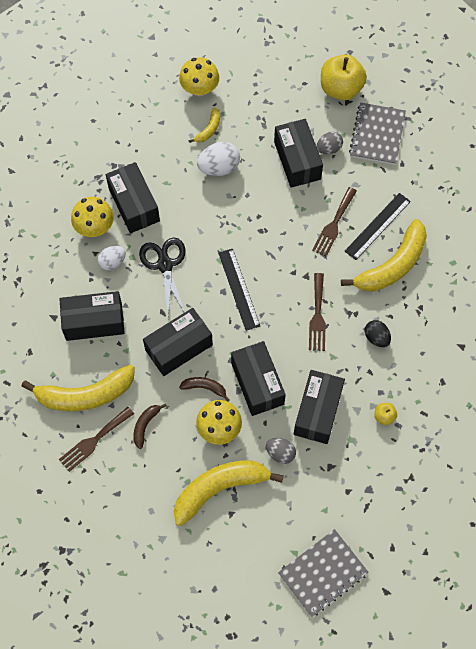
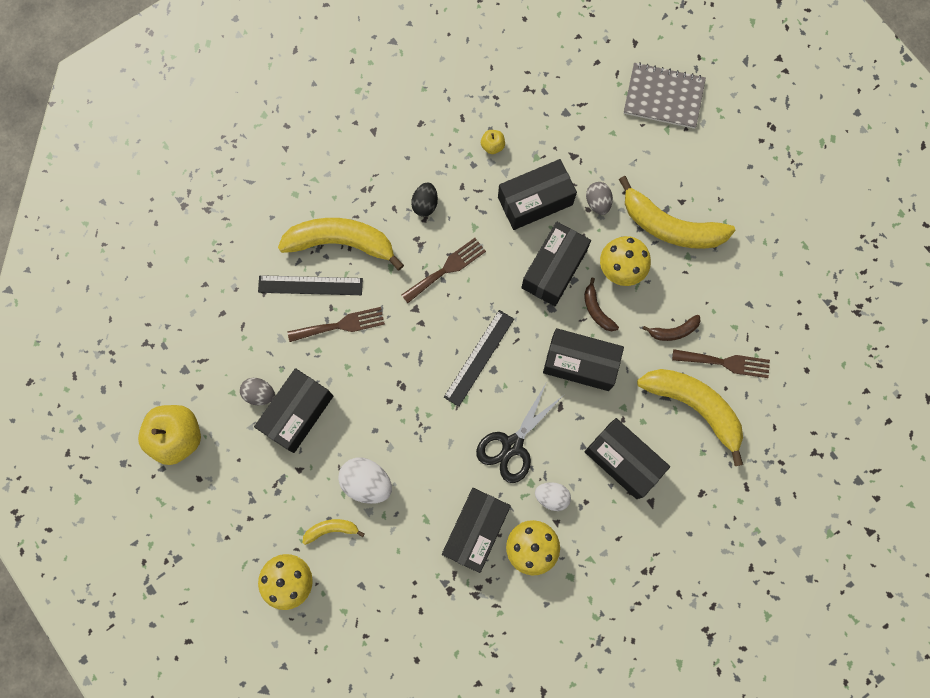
camera: 130 degrees left, 10 degrees up
(377, 135) = (206, 360): grey notebook -> none

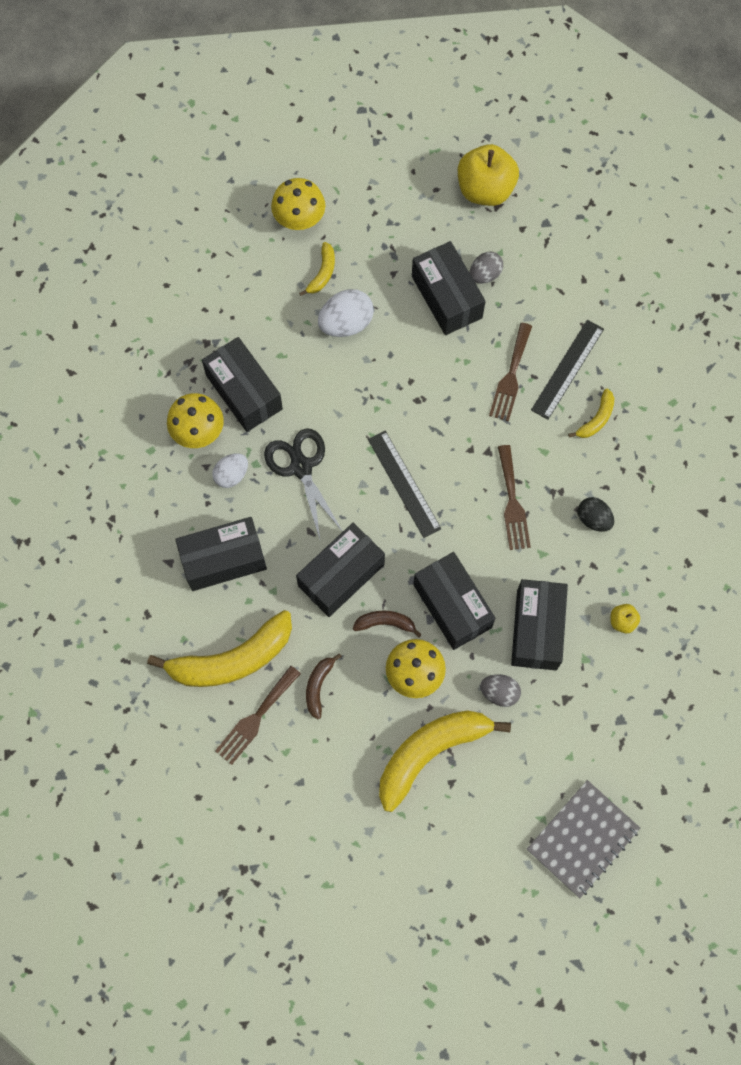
camera: 120 degrees right, 5 degrees down
(341, 242) = (596, 419): yellow banana -> yellow banana, size x0.46

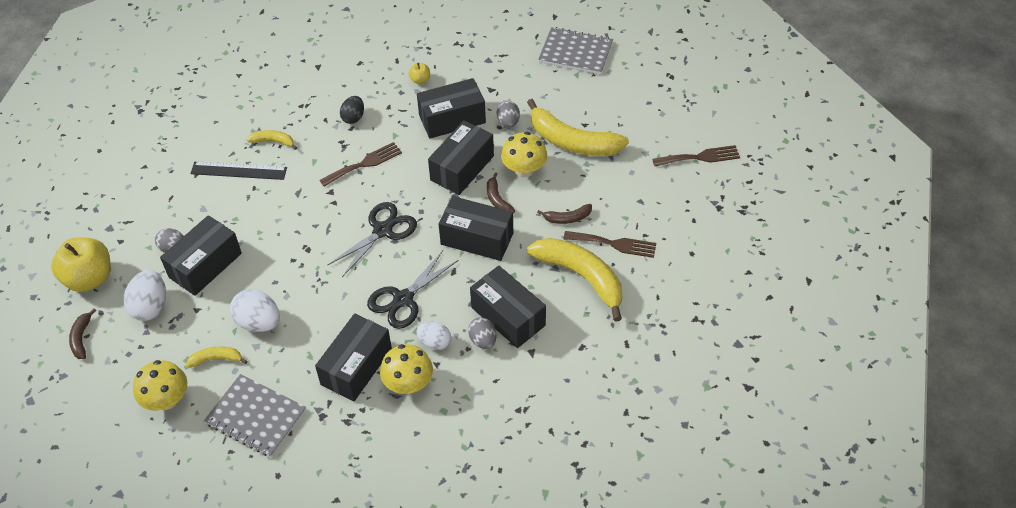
camera: 115 degrees left, 20 degrees down
(208, 522) = (483, 340): none -> grey egg
(238, 286) = (256, 417): none -> grey notebook
(404, 484) = (383, 230): black ruler -> black scissors
(412, 166) = (81, 338): none -> brown banana
(419, 234) = (150, 307): none -> white egg
(511, 376) = (260, 201): brown fork -> brown fork (700, 157)

